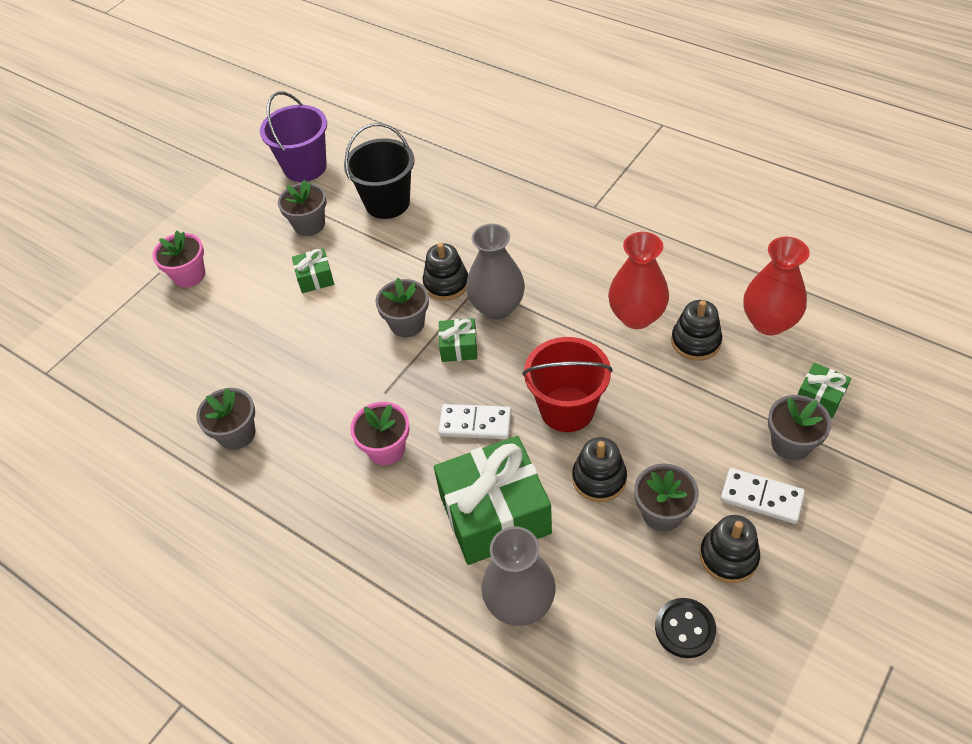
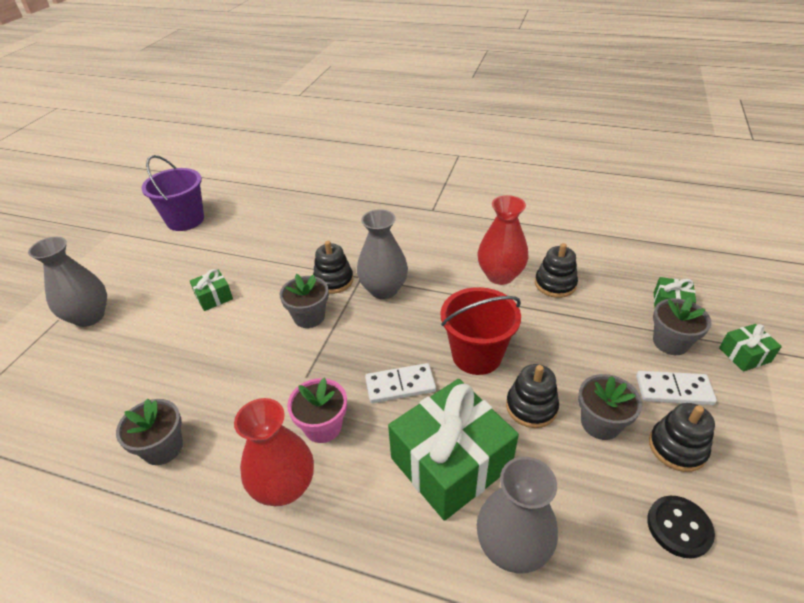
camera: 20 degrees left, 10 degrees down
(189, 275) = (89, 316): pink flower pot -> grey vase
(309, 225) = (199, 259): grey flower pot -> none
(387, 203) = (264, 233): black bucket -> none
(459, 347) = (362, 326): green gift -> green gift (744, 355)
(769, 322) = (602, 261): red vase -> red vase (284, 487)

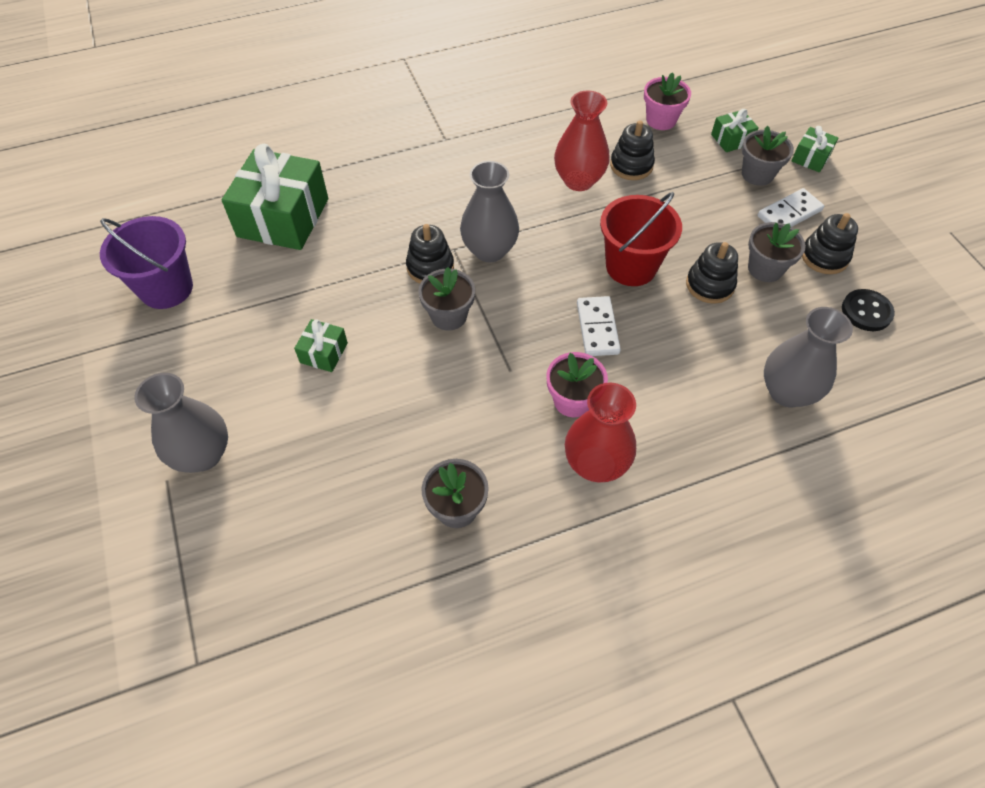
camera: 40 degrees left, 15 degrees up
(400, 385) = (597, 328): white domino -> white domino turned 45 degrees counterclockwise
(450, 463) = (695, 363): green gift -> green gift (283, 217)
(616, 263) = (661, 120): none -> pink flower pot

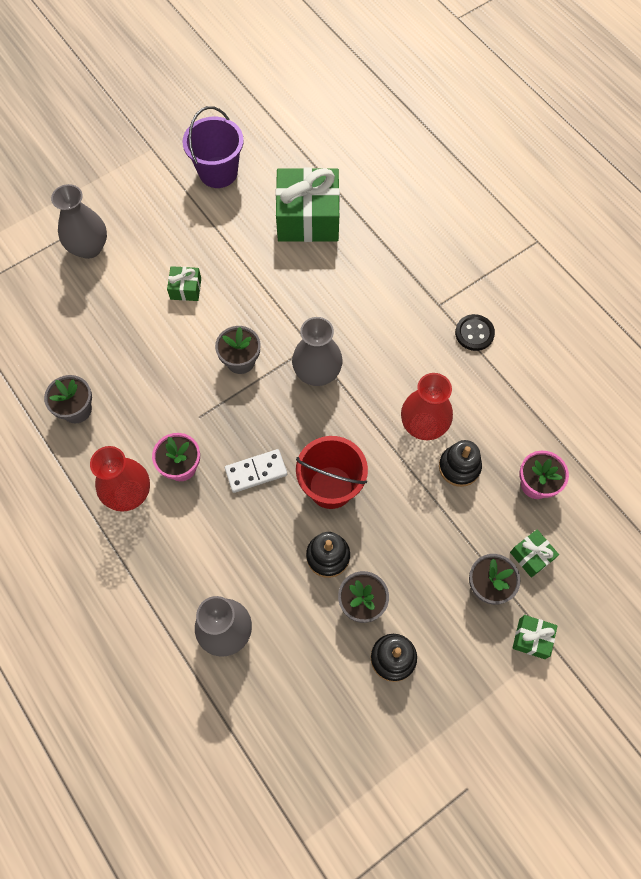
camera: 75 degrees right, 10 degrees up
(430, 267) = (286, 334): black stacking toy -> none
(789, 213) = (442, 621): white domino -> none
(866, 311) = (334, 700): black button -> black button (474, 333)

